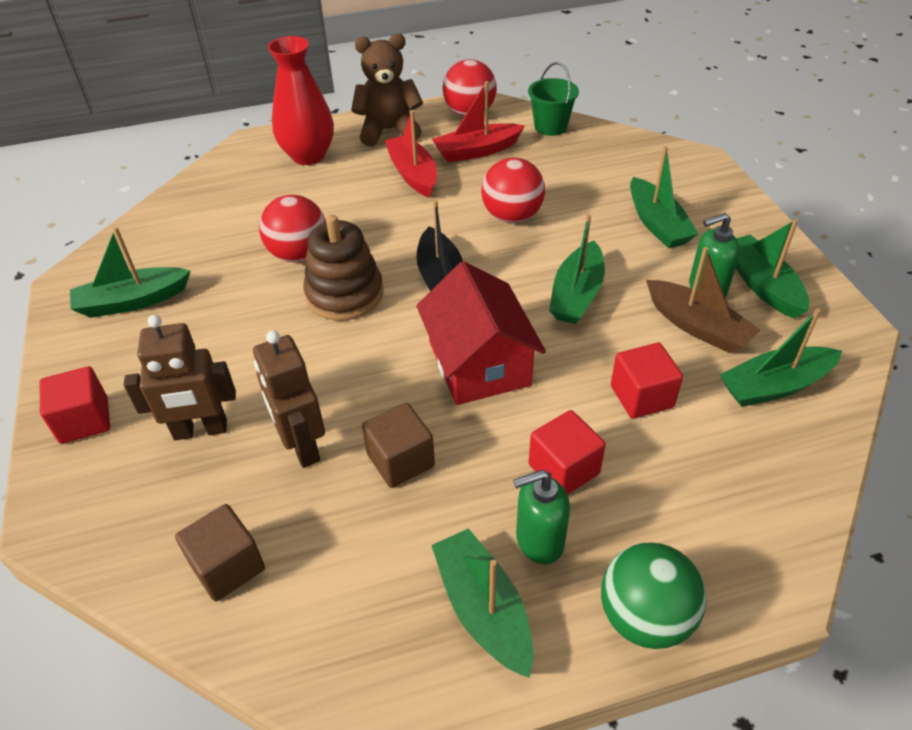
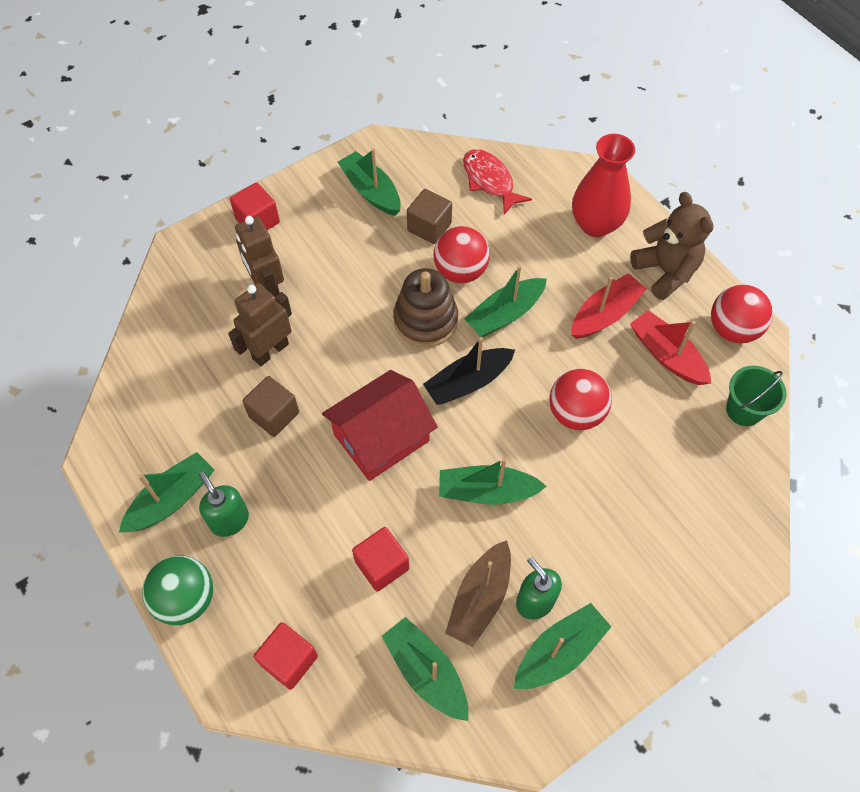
camera: 70 degrees right, 15 degrees up
(199, 208) = (489, 181): none -> red fish
(228, 566) = (171, 348): brown cube -> brown cube (429, 227)
(563, 469) = (294, 522): red cube -> red cube (289, 660)
(657, 224) = (617, 542): green boat -> green boat (505, 314)

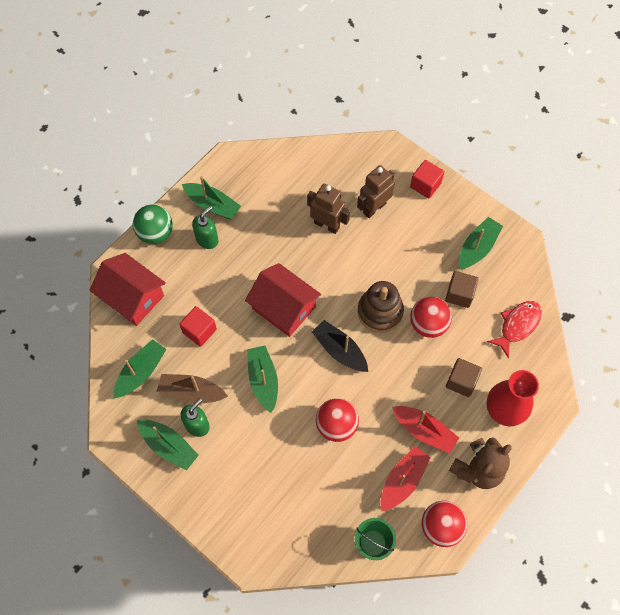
camera: 75 degrees right, 5 degrees up
(274, 415) = (282, 241): brown cube -> brown cube (461, 381)
(289, 660) = (132, 297): red cube -> red house
(505, 314) = (402, 362): green boat -> none

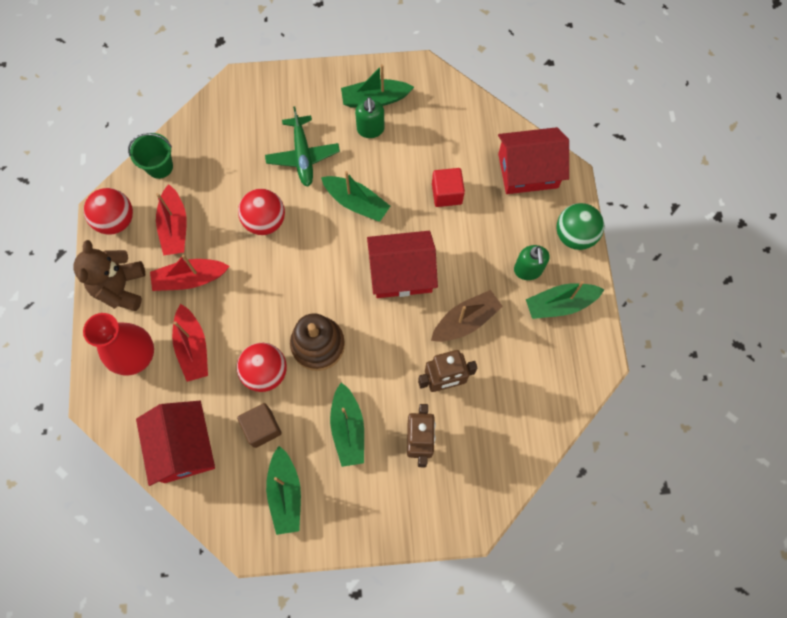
camera: 135 degrees right, 5 degrees up
(141, 372) = (454, 126): green boat -> green boat (348, 429)
(191, 392) = (400, 146): brown boat -> brown boat (465, 321)
(263, 450) = (303, 156): none -> green plane
(340, 350) = (319, 280): black boat -> none
(425, 185) = (395, 516): red cube -> none
(461, 381) = (193, 347): brown cube -> red boat
(517, 325) = (184, 447): red fish -> red house

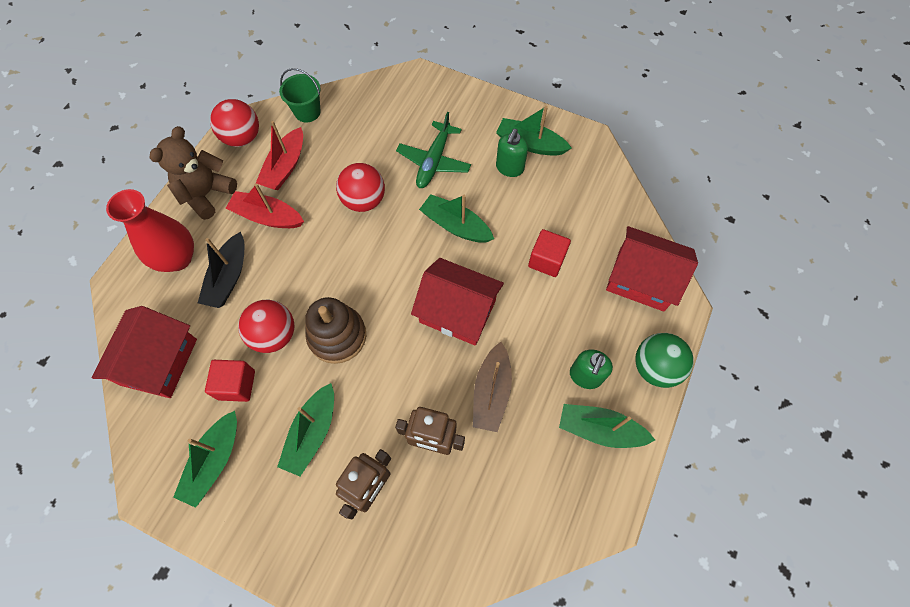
camera: 30 degrees right, 5 degrees down
(193, 347) = (228, 277): red boat -> black boat
(262, 428) = (236, 385): brown cube -> red cube
(356, 203) = (455, 225): green boat -> green boat turned 150 degrees clockwise
(465, 321) = (491, 392): brown boat -> brown boat turned 105 degrees clockwise

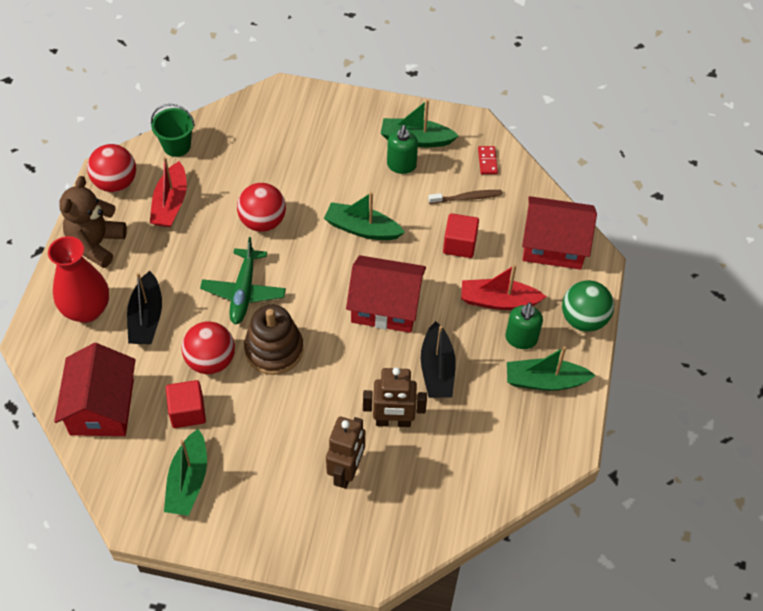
camera: 15 degrees left, 10 degrees down
(267, 217) = (168, 254): red boat -> red boat (498, 301)
(312, 433) = (276, 438): green boat -> none
(434, 161) = (323, 172): green plane -> green plane (243, 292)
(491, 392) = (437, 369): brown boat -> black boat
(565, 212) = (467, 198): none -> brown toothbrush
(594, 178) = (487, 161): none -> red domino

